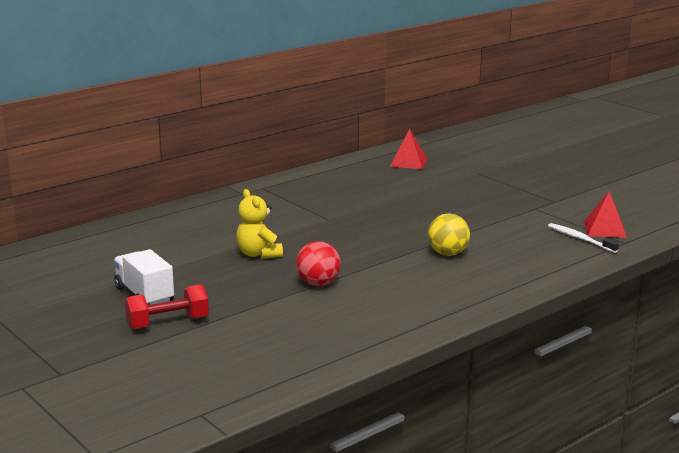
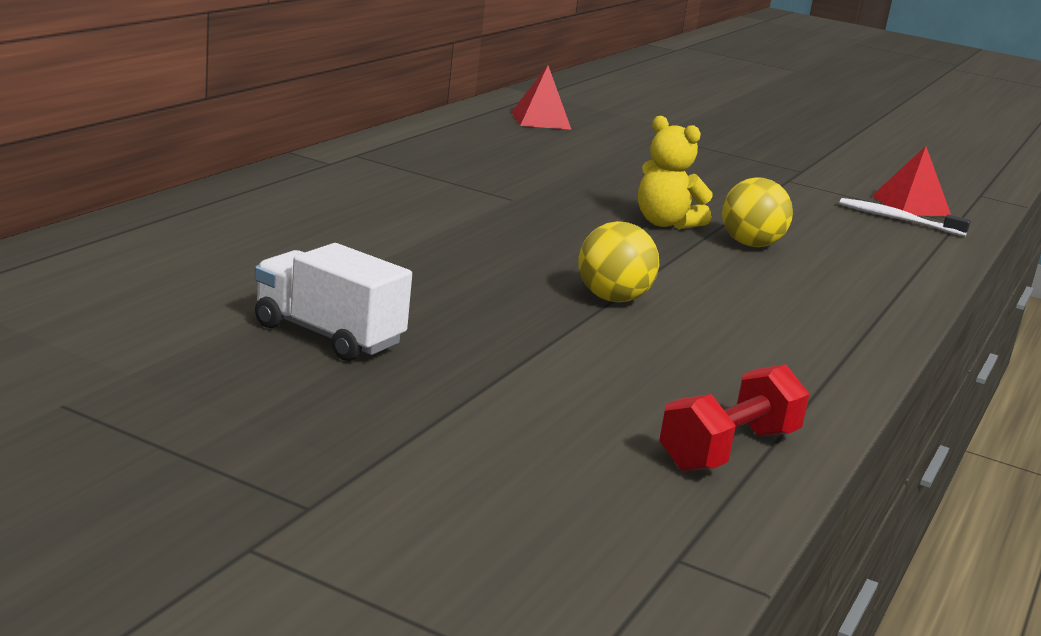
camera: 25 degrees left, 0 degrees up
(167, 323) = (425, 383): red dumbbell -> red dumbbell (728, 450)
(258, 254) = (461, 256): yellow teddy bear -> yellow teddy bear (665, 223)
(318, 284) = (612, 299): red ball -> yellow ball

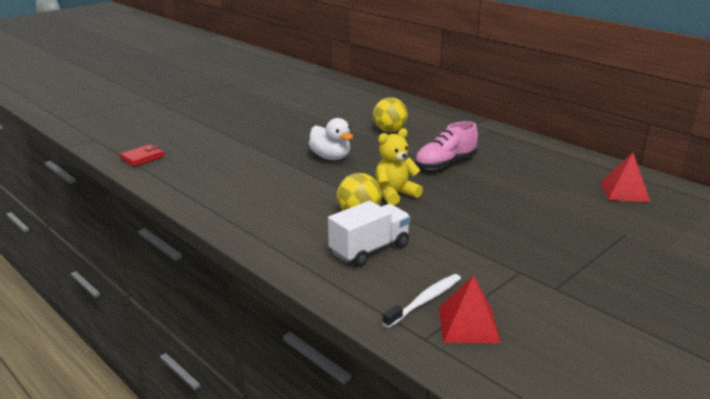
camera: 110 degrees right, 5 degrees up
(328, 335) = (265, 111): white truck -> white truck (369, 249)
(525, 190) = (445, 164): none -> pink shoe
(563, 263) = (331, 157): none -> white duck
(612, 299) = (284, 161): yellow ball -> yellow ball (389, 130)
(728, 450) = (142, 158): red dumbbell -> red wallet

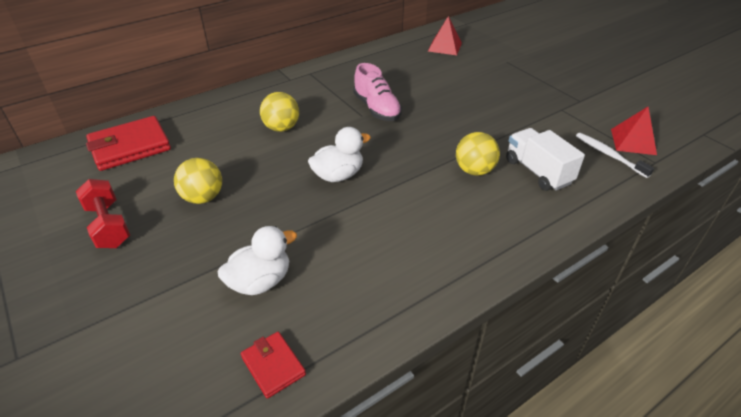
camera: 80 degrees left, 15 degrees up
(210, 146) = (260, 281): none -> white duck
(259, 101) = (108, 225): none -> red dumbbell
(291, 119) = (203, 198): none -> yellow ball
(341, 92) = (130, 147): none -> red wallet
(395, 194) = (436, 145): yellow teddy bear -> none

